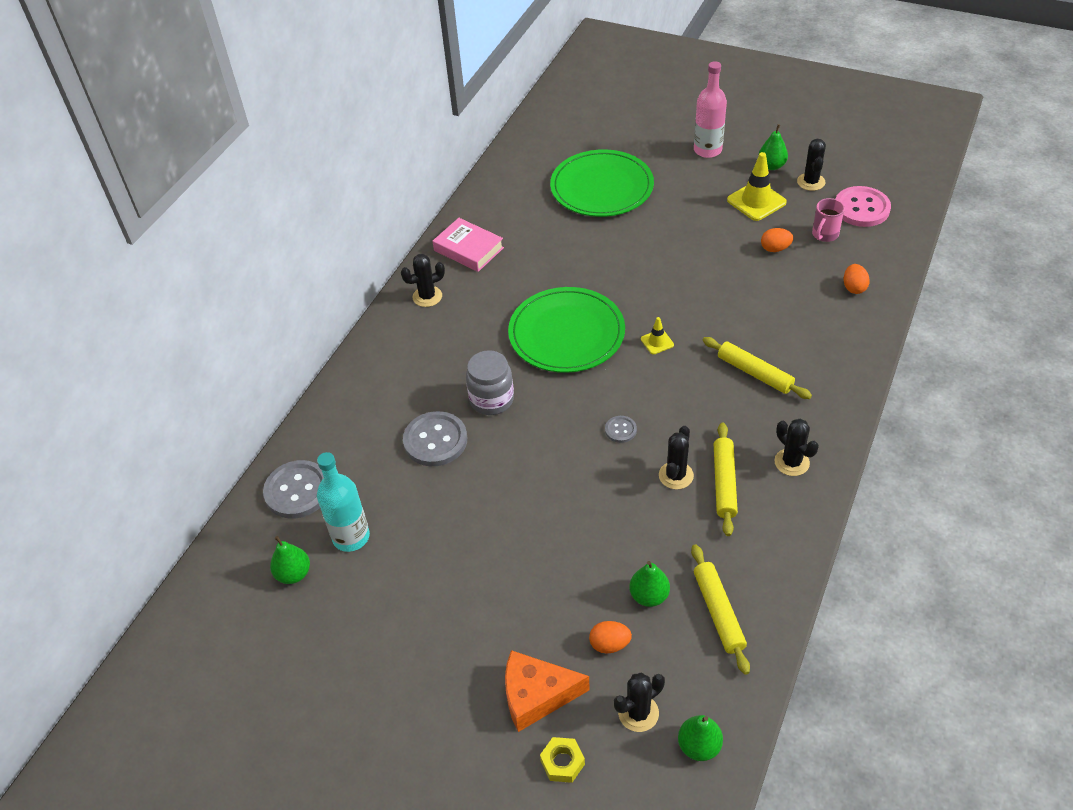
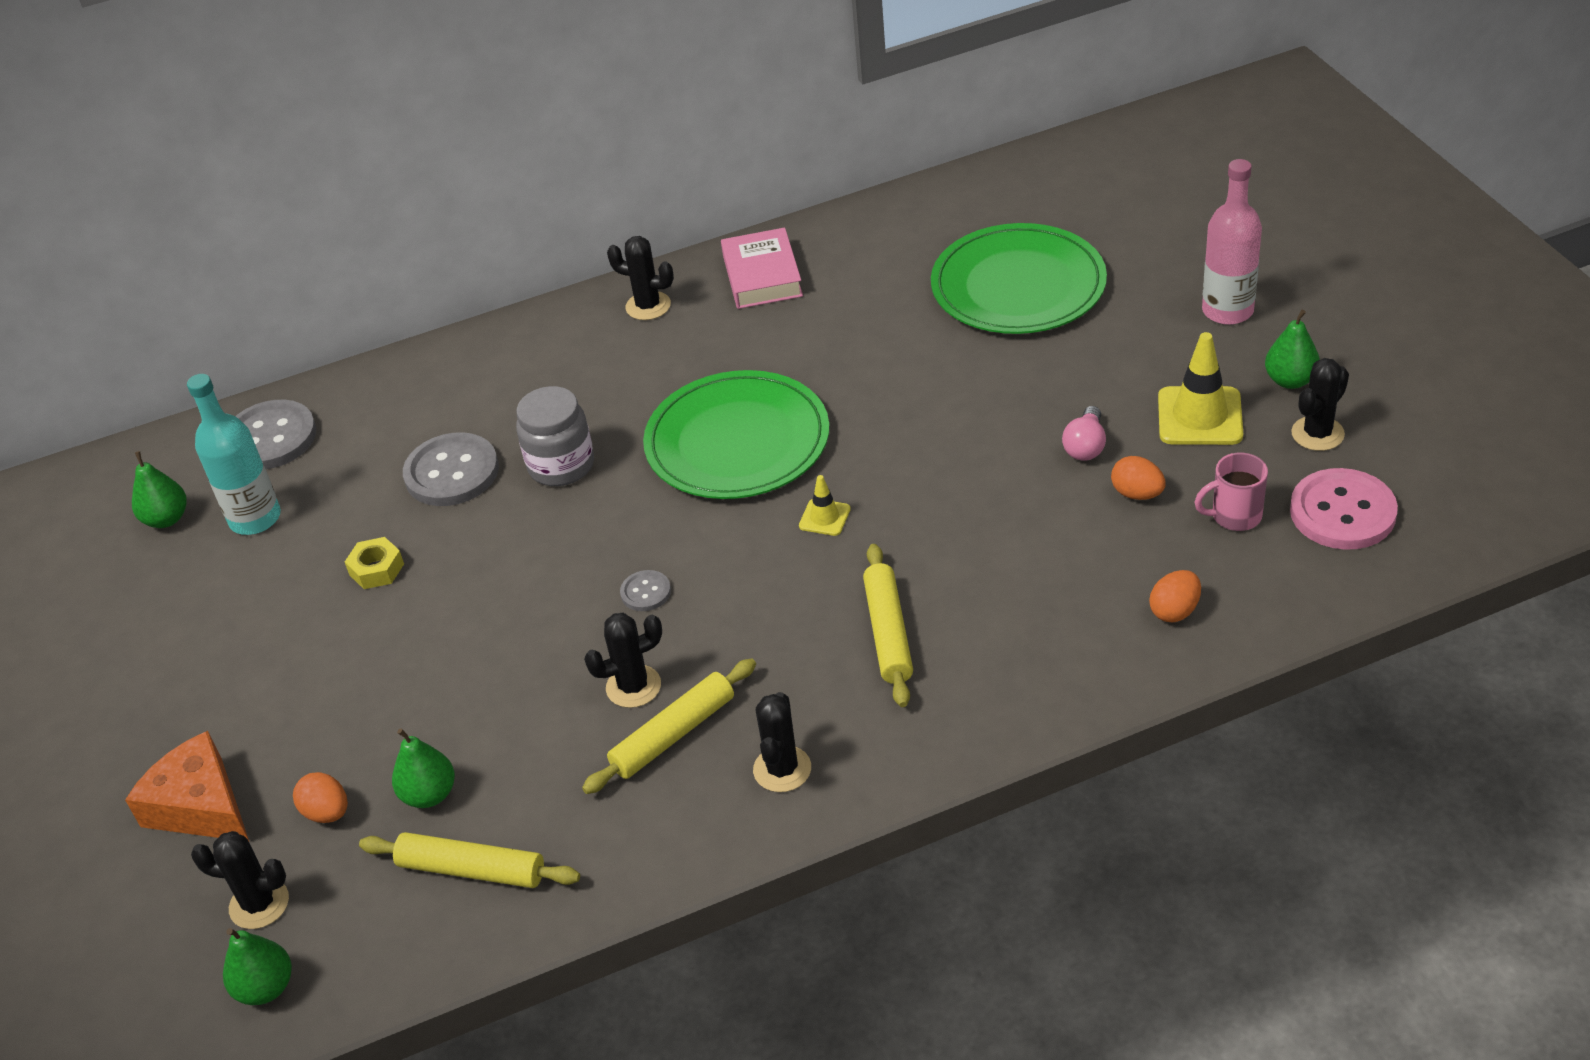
camera: 45 degrees right, 5 degrees down
(562, 762) = (135, 890): yellow nut -> yellow nut (376, 569)
(718, 612) = (471, 870): yellow rolling pin -> yellow rolling pin turned 75 degrees clockwise
(727, 241) = (1085, 446): none -> pink light bulb

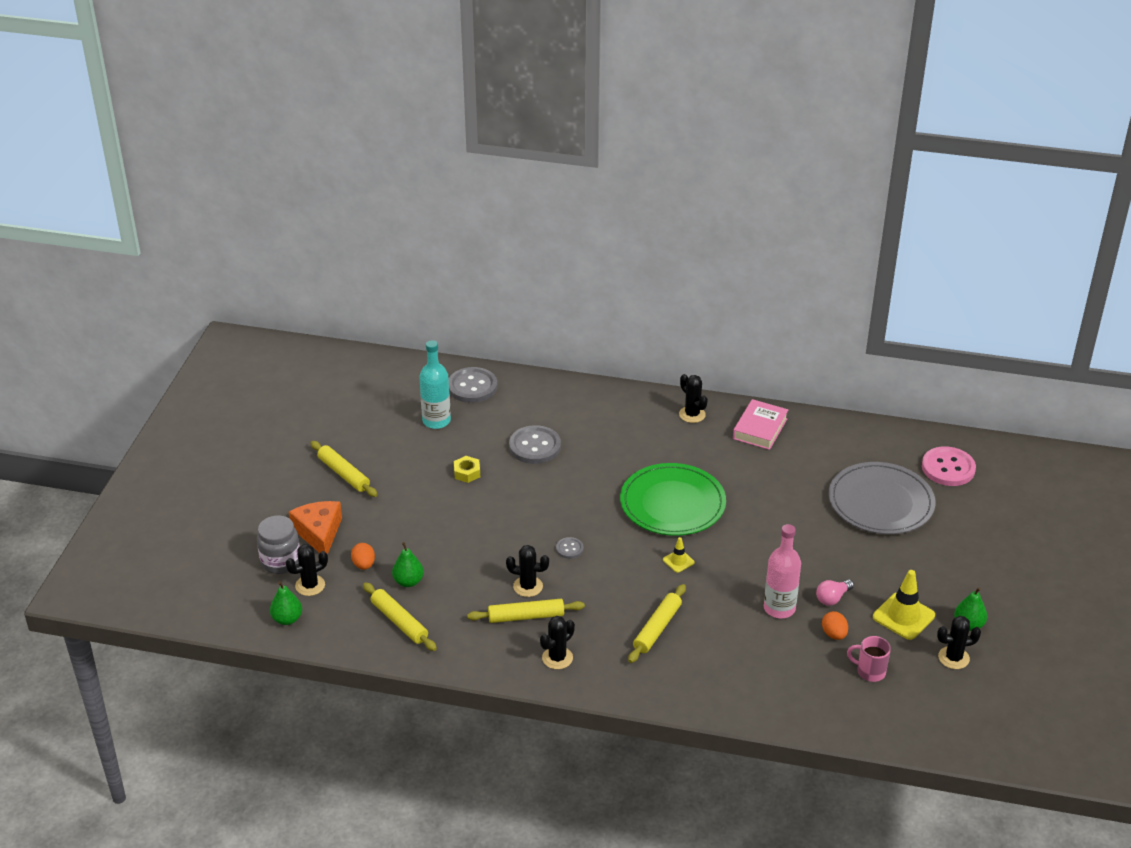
camera: 30 degrees right, 5 degrees down
(164, 685) = (344, 474): none -> yellow rolling pin
(167, 519) = (401, 400): green pear -> none
(259, 904) = (310, 585): black cactus -> black cactus turned 75 degrees counterclockwise
(561, 465) = (584, 470): grey jar -> grey jar (280, 561)
(1018, 285) = (881, 502): green plate -> grey plate
(1174, 611) = (795, 696): orange egg -> none
(1227, 311) = (974, 573): pink bottle -> pink bottle (779, 608)
(1342, 512) = (924, 700): pink button -> pink button (948, 468)

